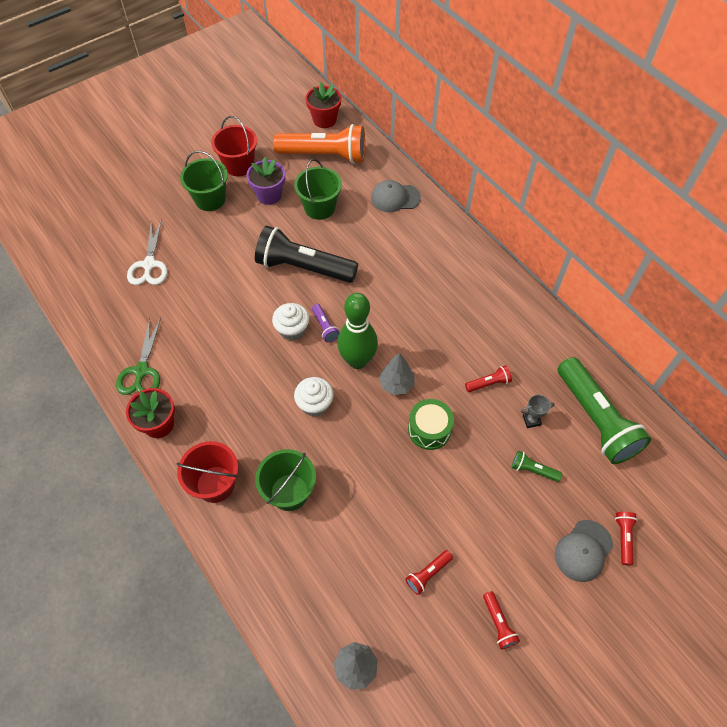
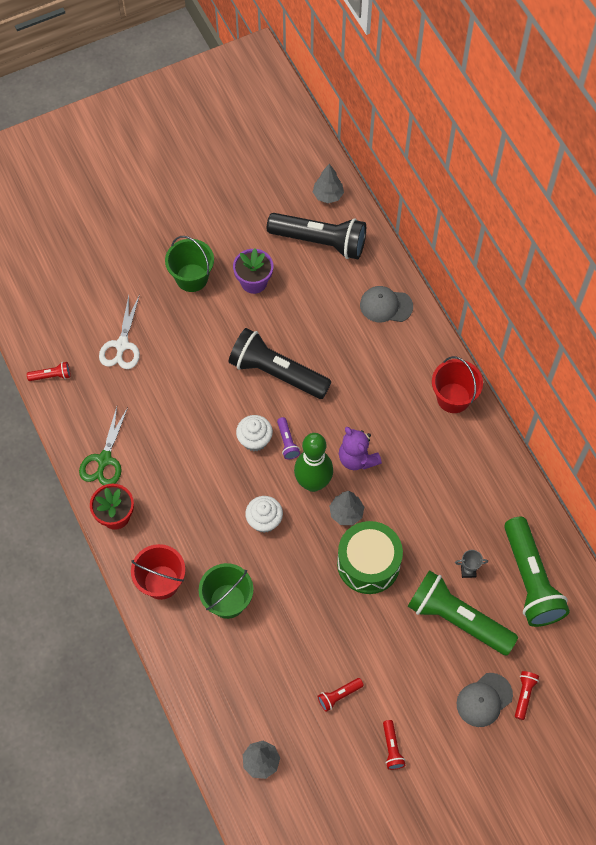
camera: 10 degrees right, 5 degrees up
(239, 165) = (227, 240): red bucket -> red bucket (453, 398)
(319, 207) = (304, 305): green bucket -> none
(324, 120) = (328, 195): red flower pot -> grey tree
(324, 156) = (320, 242): orange flashlight -> black flashlight
(396, 332) = (357, 458): none -> purple teddy bear
(429, 429) = (368, 563): green drum -> green drum, size x1.52
(488, 383) = (436, 527): red flashlight -> red flashlight (51, 376)
(533, 470) = (457, 619): green flashlight -> green flashlight, size x2.41

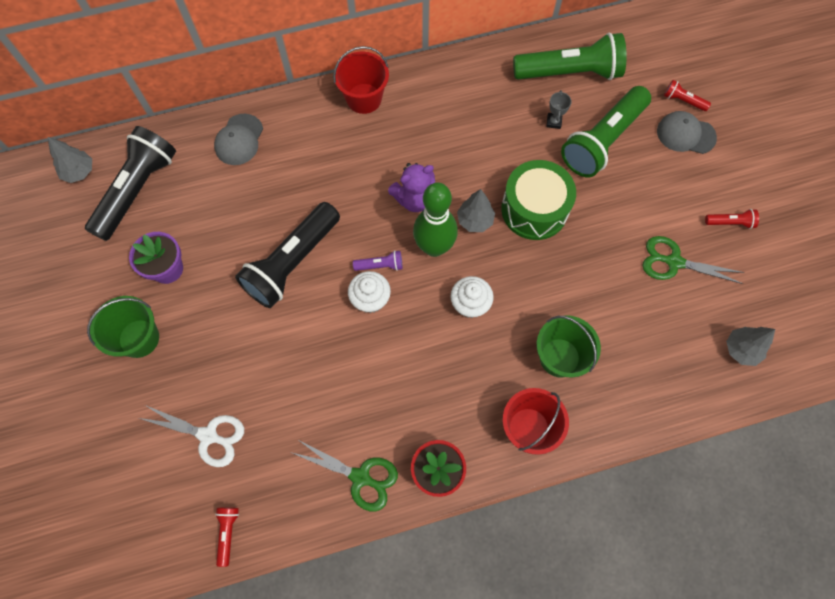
camera: 80 degrees left, 5 degrees up
(339, 695) = (674, 262): red flashlight -> green scissors
(484, 700) = (685, 134): grey cap -> grey cap turned 135 degrees clockwise

